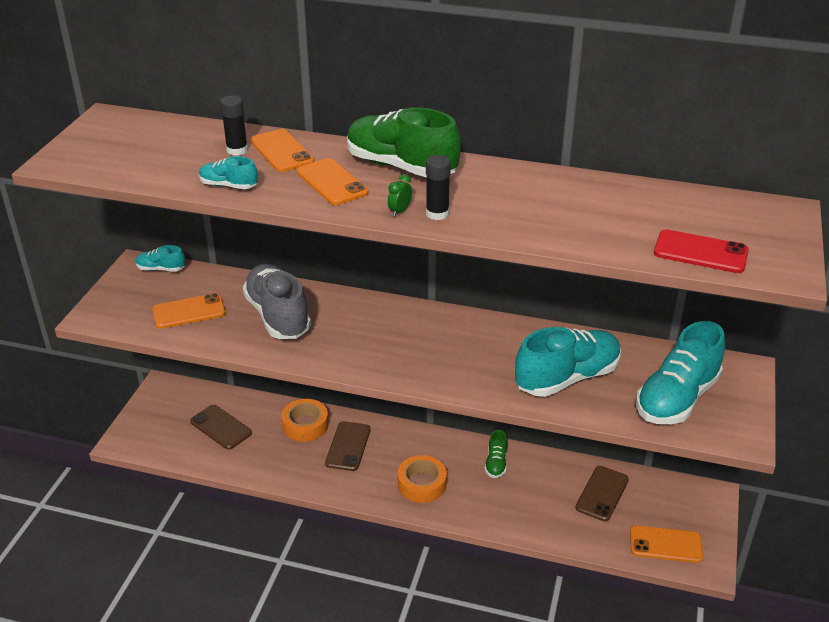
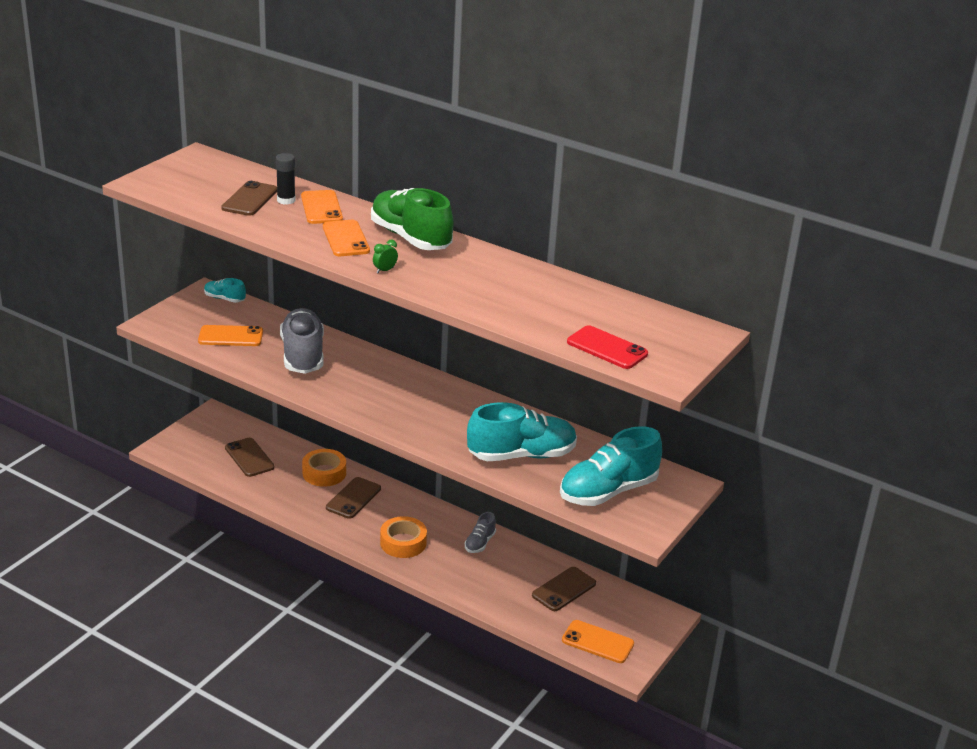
camera: 15 degrees right, 5 degrees down
(195, 157) = (249, 199): none -> brown phone
(228, 186) = (262, 225): turquoise shoe -> none
(437, 214) = (413, 278): black glue stick -> none
(496, 463) = (480, 543): green shoe -> grey shoe

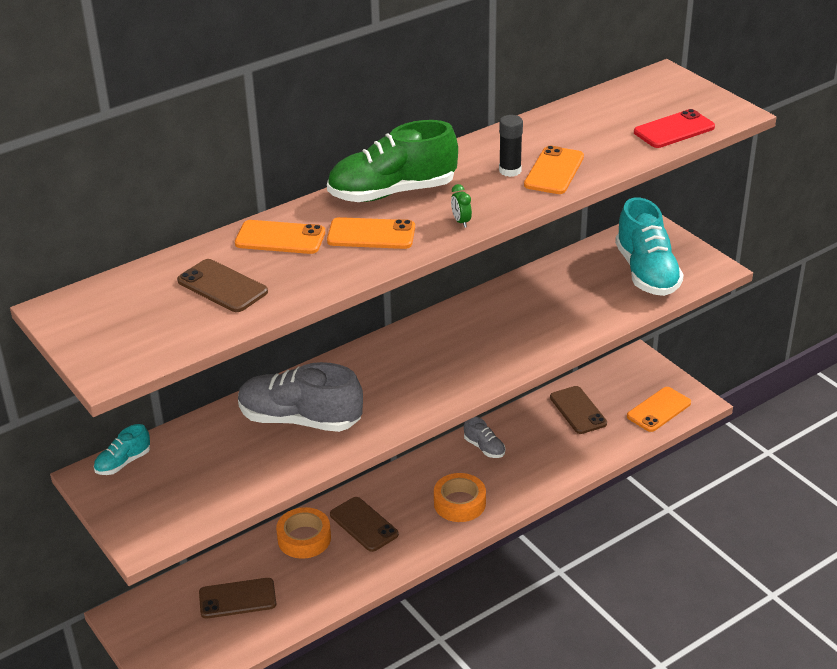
camera: 65 degrees left, 5 degrees up
(230, 336) = (221, 472): orange phone -> orange phone (554, 171)
(286, 200) = (243, 260): black glue stick -> black glue stick (510, 171)
(522, 455) = (568, 308): turquoise shoe -> none

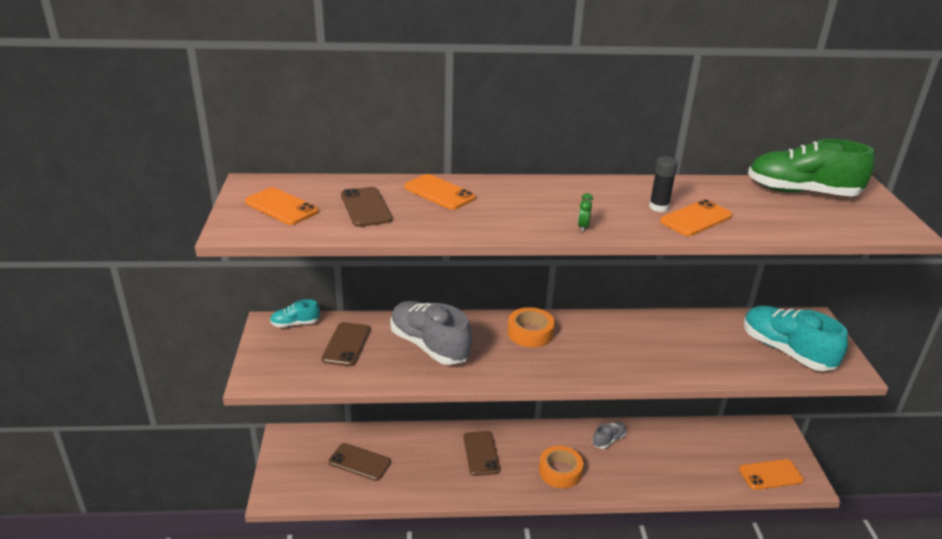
camera: 30 degrees right, 5 degrees down
(304, 539) = (434, 443): orange tape -> orange tape (530, 333)
(371, 234) = (505, 212): orange phone -> orange phone (281, 207)
(392, 192) = (551, 192): green shoe -> green shoe (801, 192)
(484, 448) = (608, 440): grey shoe -> grey shoe turned 120 degrees counterclockwise
(578, 410) = (701, 445): brown phone -> brown phone (346, 344)
(646, 273) = (786, 351): turquoise shoe -> turquoise shoe turned 120 degrees clockwise
(674, 130) = (834, 224): red phone -> none

